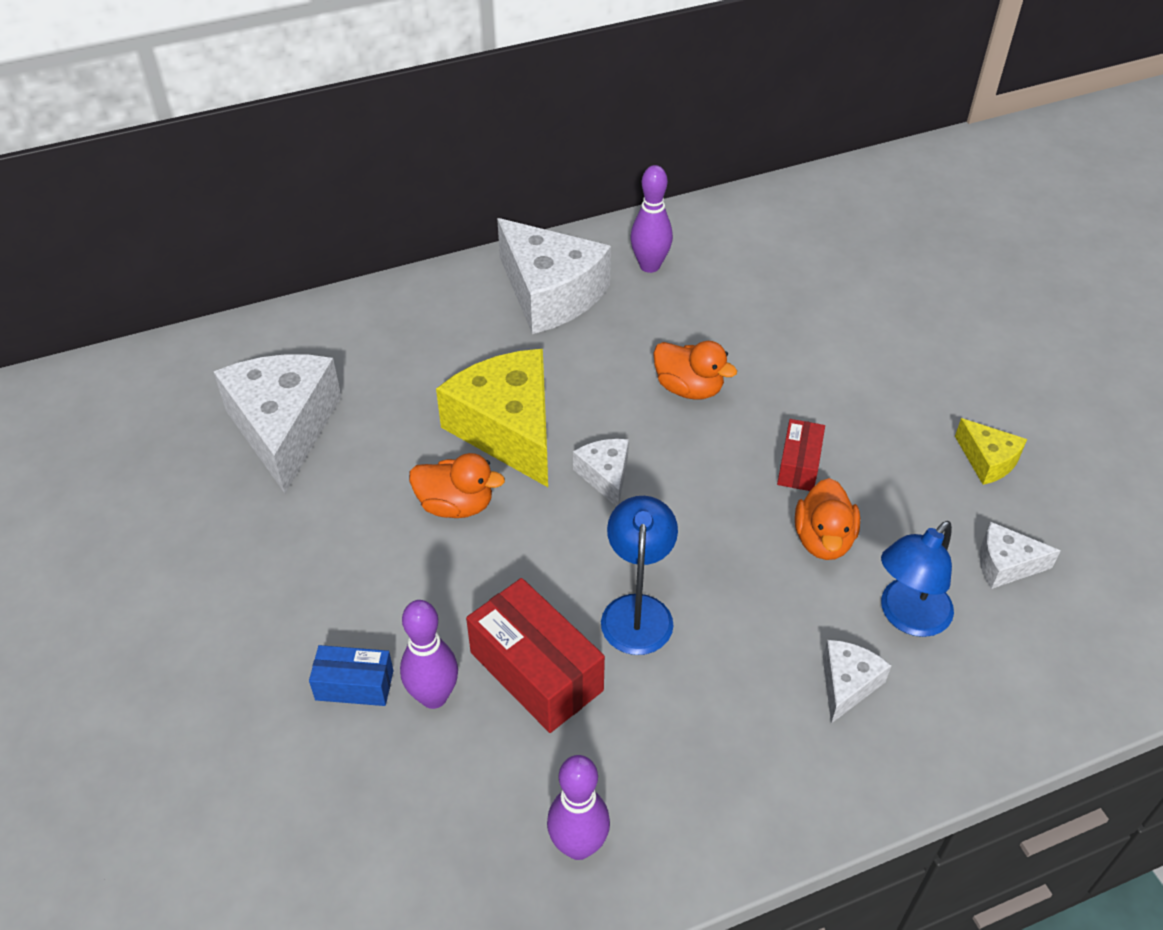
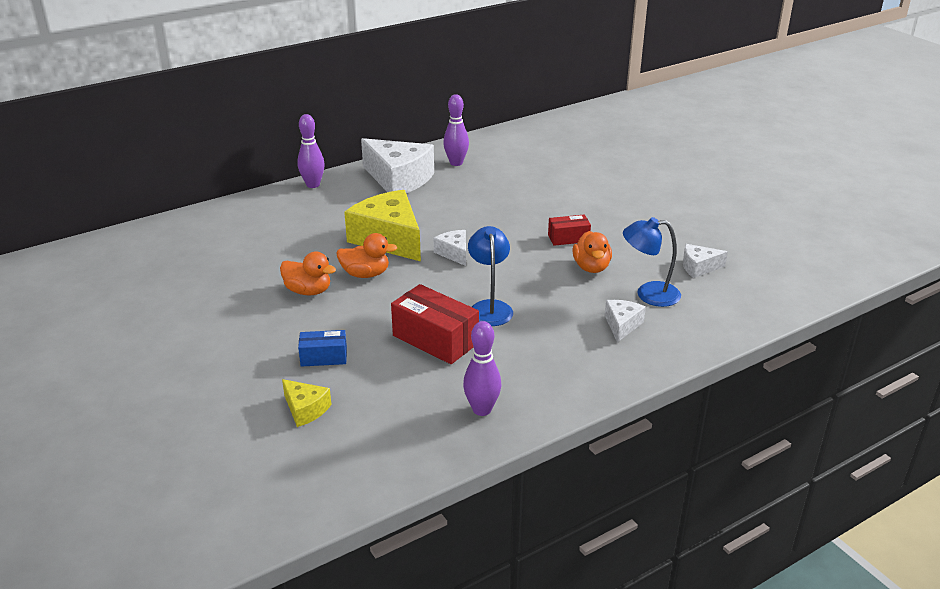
camera: 10 degrees left, 15 degrees down
(284, 428) = (247, 251): white cheese -> none
(433, 696) = (375, 357): purple bowling pin -> purple bowling pin (313, 185)
(689, 388) = (494, 212): orange duck -> orange duck (308, 291)
(799, 465) = (568, 238): red box -> red box turned 75 degrees clockwise
(907, 617) = (648, 294): blue lamp -> blue lamp turned 60 degrees clockwise
(987, 460) = (677, 226): yellow cheese -> yellow cheese (305, 409)

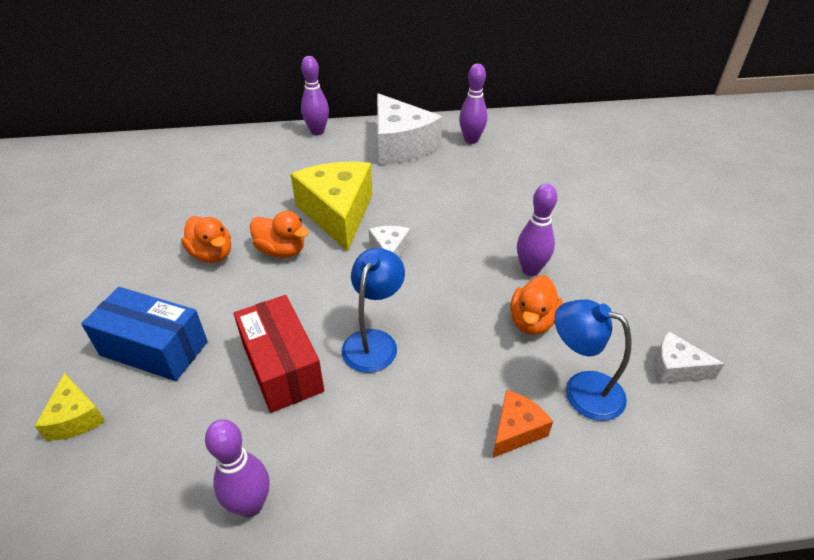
camera: 25 degrees right, 10 degrees up
(324, 357) = (154, 348): blue box -> blue box, size x1.74
(568, 238) = (530, 270): red box -> purple bowling pin
(622, 325) = (516, 430): white cheese -> orange cheese

